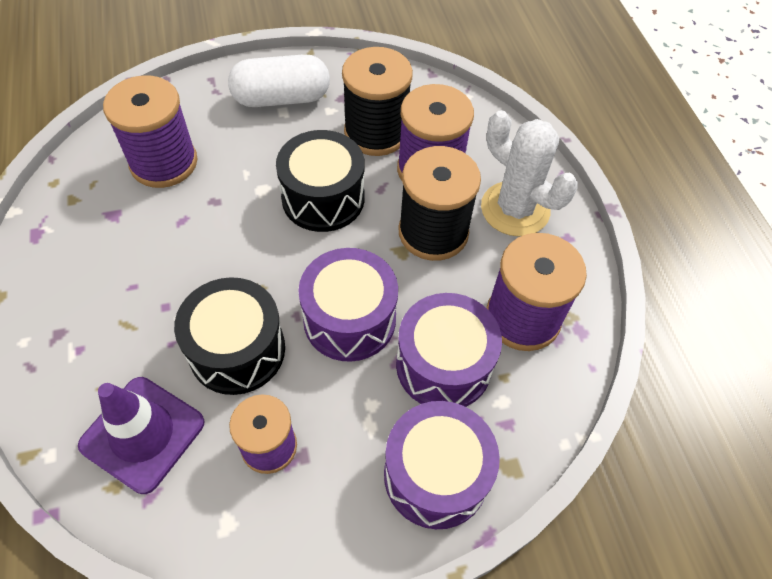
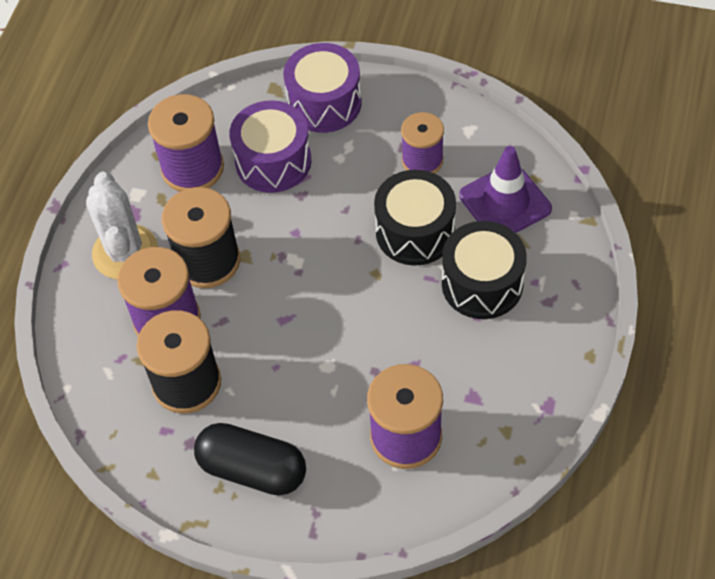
camera: 145 degrees left, 0 degrees up
(281, 98) = (252, 469): white capsule -> black capsule
(323, 198) = (278, 332): black drum -> black drum (482, 284)
(349, 319) = (319, 219): purple drum -> none

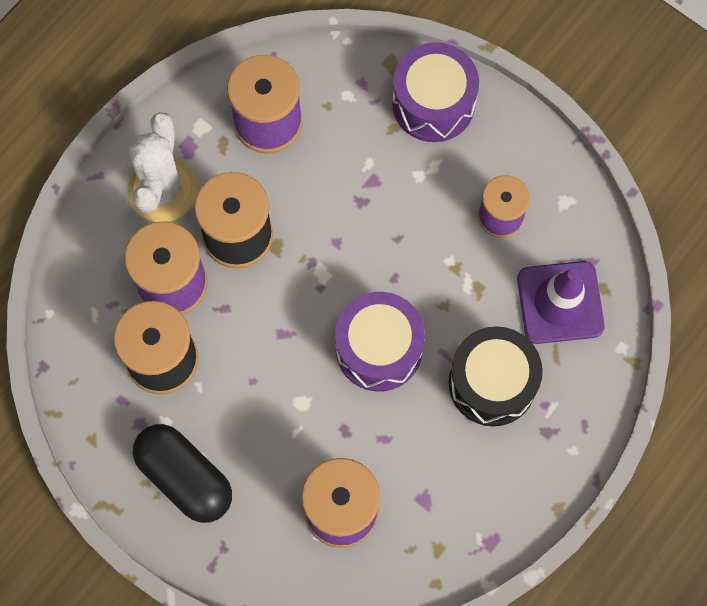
camera: 20 degrees right, 15 degrees up
(273, 161) = (351, 150): purple drum -> purple drum (379, 349)
(415, 231) = (454, 295): black drum -> none

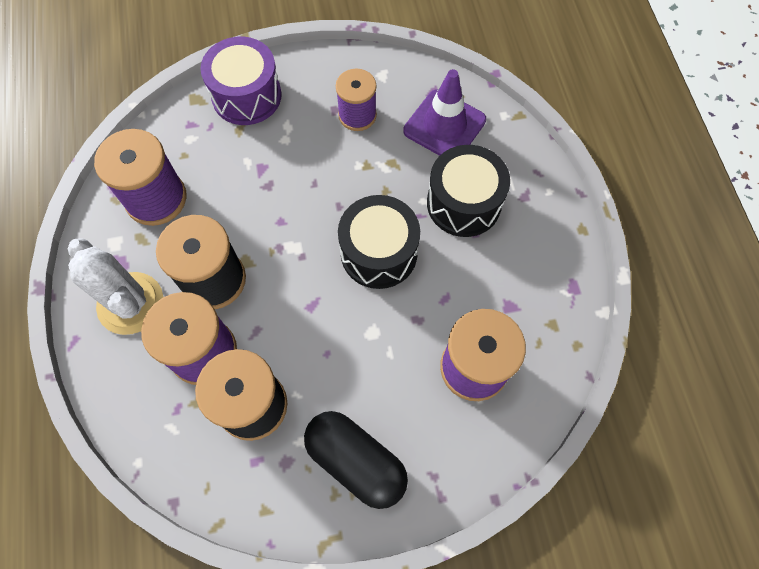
camera: 50 degrees left, 5 degrees down
(185, 477) = (356, 461): black capsule -> black capsule turned 45 degrees clockwise
(379, 349) = (379, 253): purple drum -> black drum

